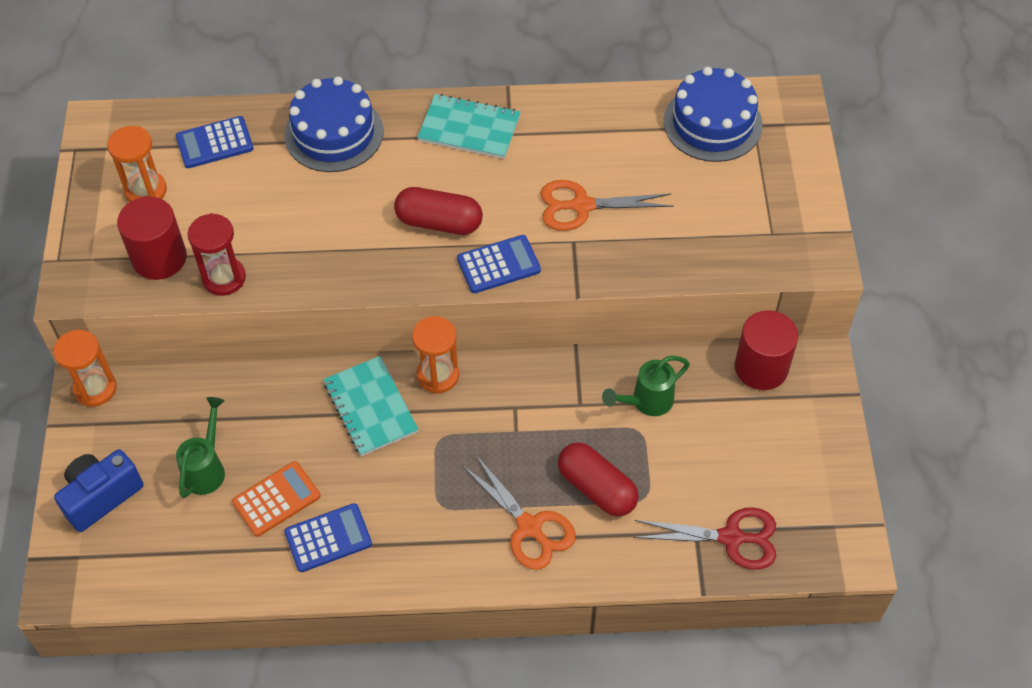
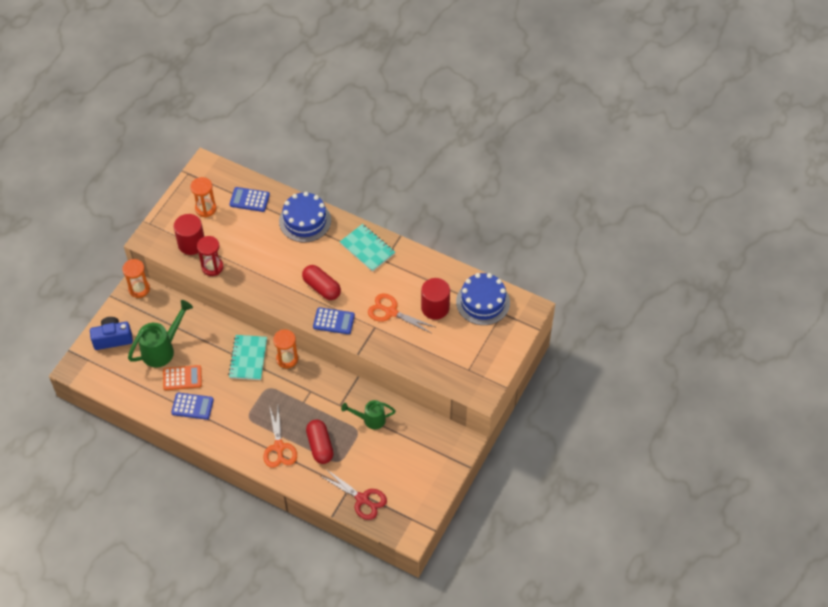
camera: 30 degrees right, 0 degrees up
(207, 468) = (163, 349): green watering can -> green watering can, size x1.55
(761, 367) = (434, 431): red cylinder -> red cylinder (435, 307)

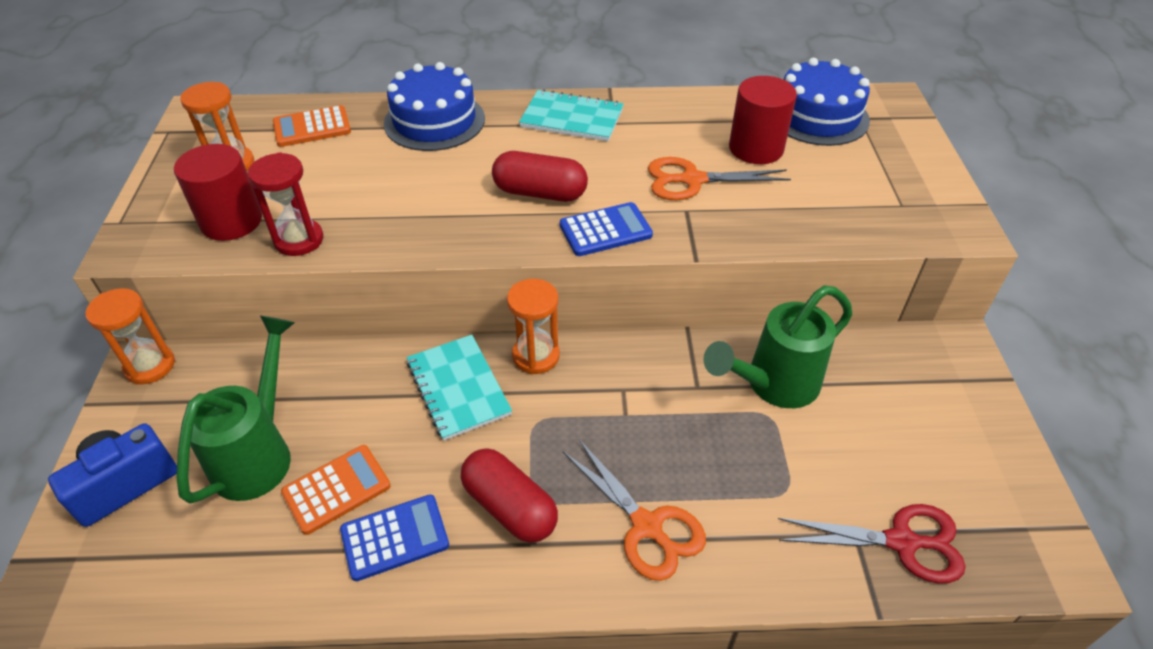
camera: 30 degrees left, 10 degrees down
(249, 200) = (312, 127): blue calculator -> orange calculator
(320, 446) = (726, 480): red capsule -> red capsule (509, 507)
(370, 419) = (772, 385): green watering can -> green watering can, size x1.55

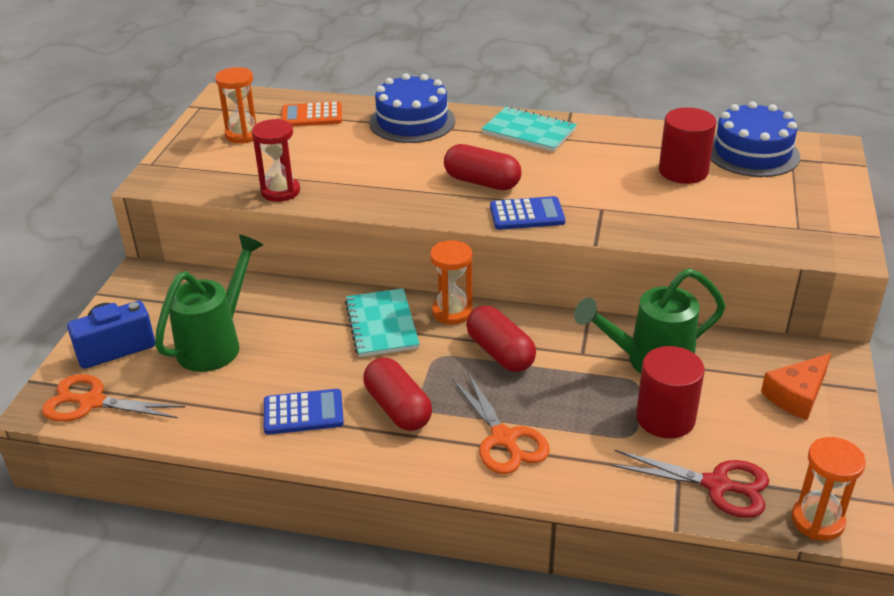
camera: 15 degrees right, 10 degrees down
(150, 366) = (149, 276): orange hourglass -> orange hourglass (817, 521)
(231, 221) = (233, 173): red cylinder -> red cylinder (665, 418)
(336, 489) = (268, 376): orange calculator -> none
(606, 403) = (500, 353): none -> red capsule
(692, 180) = (616, 188): orange scissors -> orange scissors (92, 402)
(939, 401) = (797, 395): none -> orange cheese

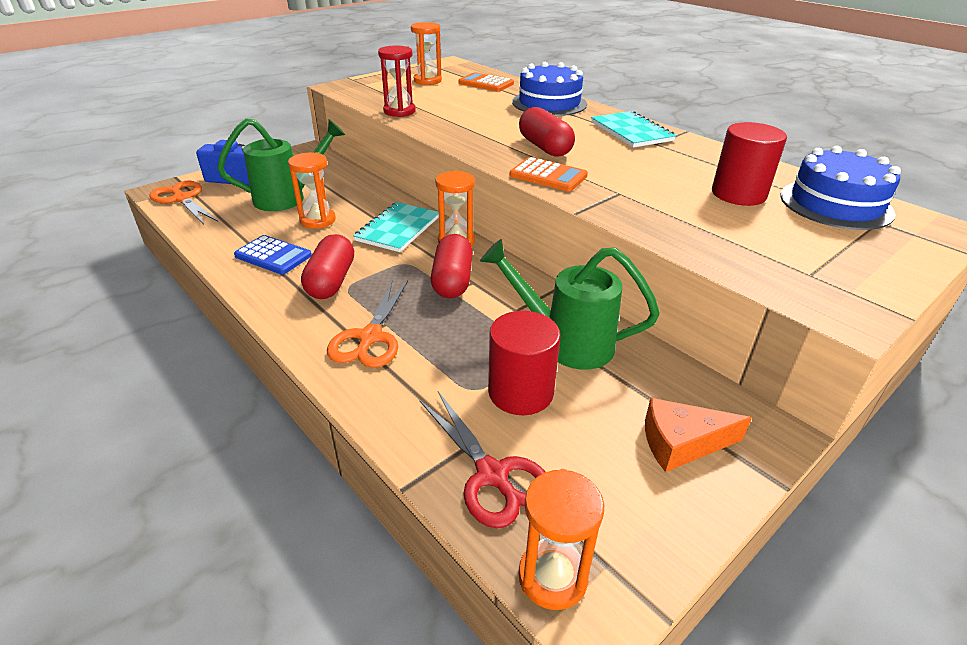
camera: 35 degrees right, 0 degrees up
(288, 354) = (318, 220): none -> orange hourglass
(527, 214) = (548, 176): blue calculator -> orange calculator

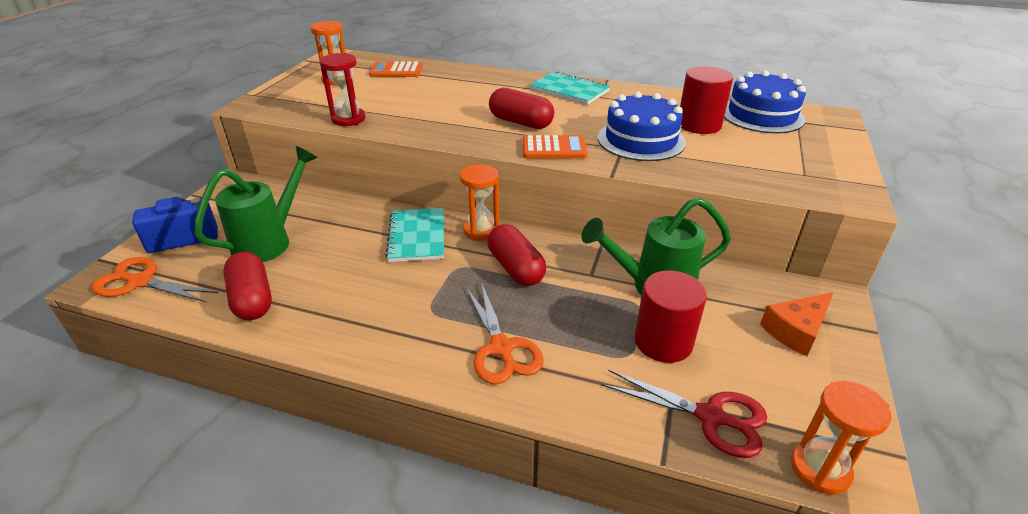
camera: 30 degrees left, 0 degrees up
(273, 256) = (321, 307): blue calculator -> none
(318, 220) = (328, 254): orange hourglass -> none
(331, 281) = (409, 310): red capsule -> red capsule (252, 299)
(549, 103) = (475, 78): blue cake -> blue cake (641, 140)

